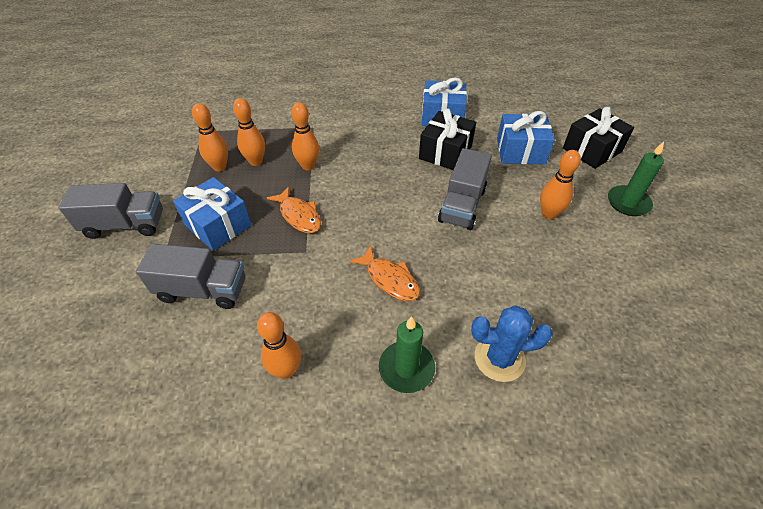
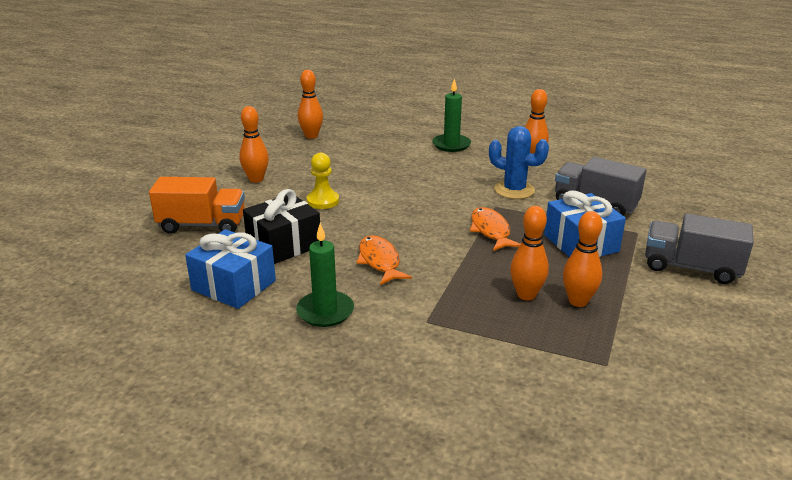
camera: 155 degrees left, 20 degrees down
(308, 166) = (459, 272): orange bowling pin -> orange bowling pin (311, 136)
(390, 279) = (432, 177): orange fish -> orange fish (380, 261)
(462, 205) = (323, 201): grey truck -> yellow pawn
(499, 358) = (389, 136): blue cactus -> blue cactus (514, 190)
(520, 151) = (202, 225): blue gift -> orange truck
(592, 150) = (131, 208): black gift -> none
(628, 203) = (179, 170): green candle -> green candle (325, 311)

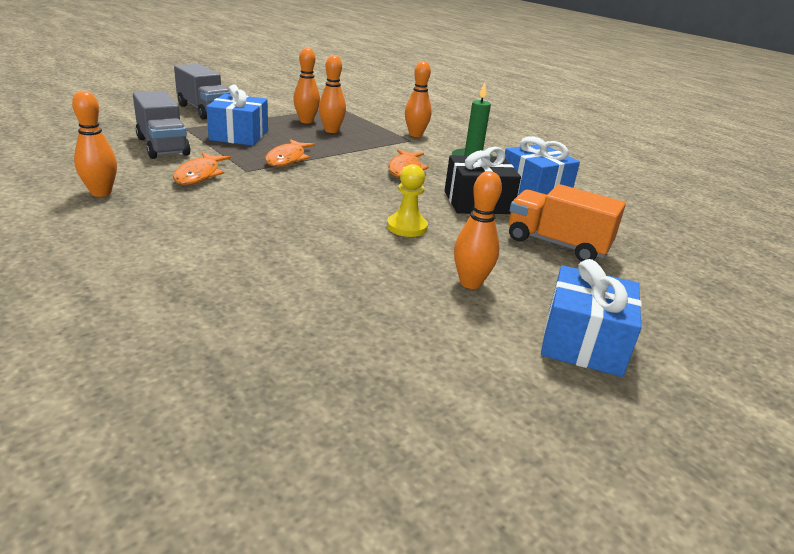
camera: 155 degrees left, 0 degrees up
(182, 170) = (583, 342): none -> blue gift
(311, 136) = (316, 345): orange bowling pin -> orange bowling pin (415, 135)
(451, 145) = (141, 243): green candle -> none
(514, 190) = (199, 175): blue cactus -> orange fish

